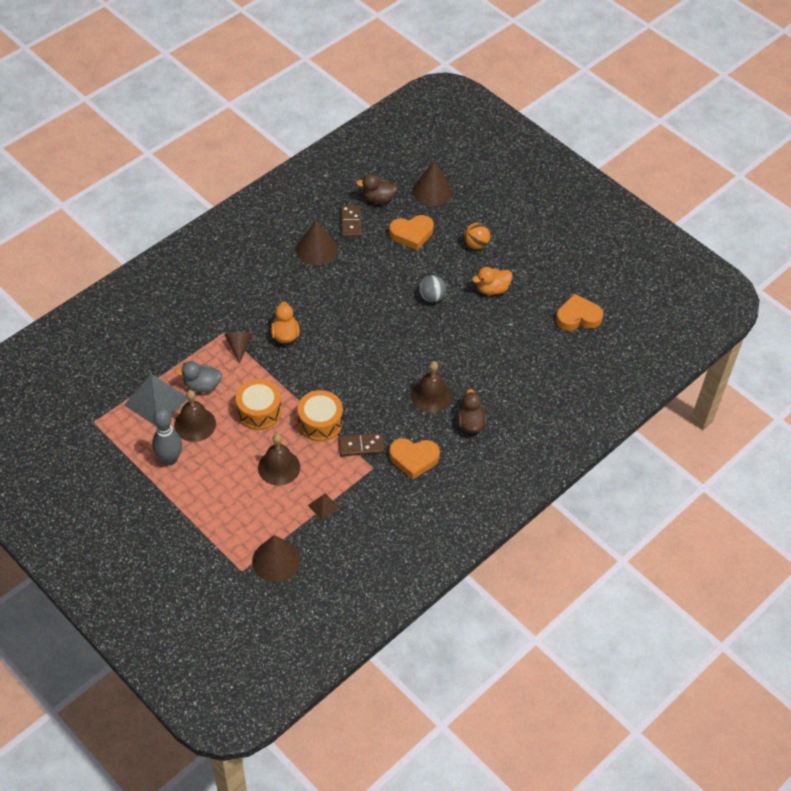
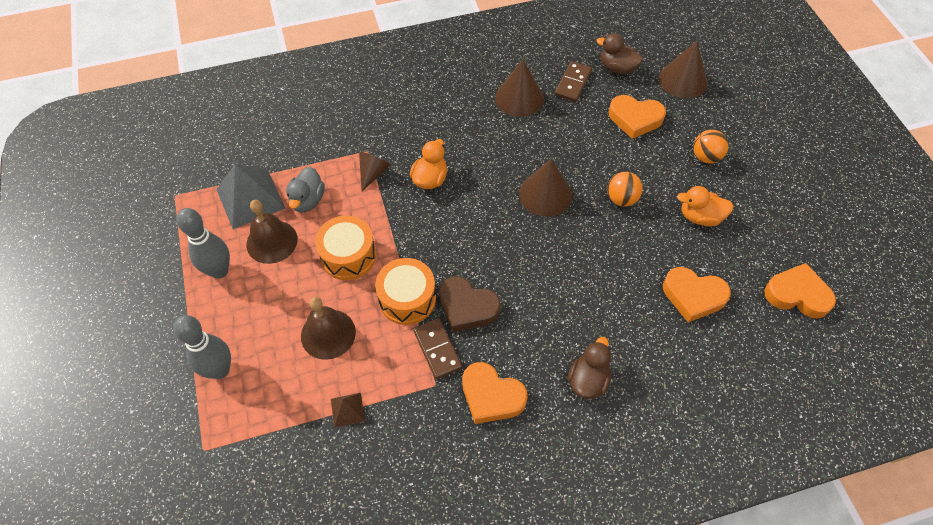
camera: 30 degrees right, 5 degrees up
(202, 385) = (307, 200): grey duck -> grey duck turned 105 degrees counterclockwise
(218, 520) = (220, 370): none -> grey bowling pin
(276, 560) = (249, 456): brown cone -> brown cone (545, 194)
(361, 446) = (437, 349): brown domino -> brown domino turned 45 degrees clockwise
(365, 411) = (467, 307): none -> brown heart
(431, 395) = (557, 321): brown bell -> none
(432, 297) = (621, 199): grey ball -> orange ball
(512, 344) = (693, 296): none -> orange heart

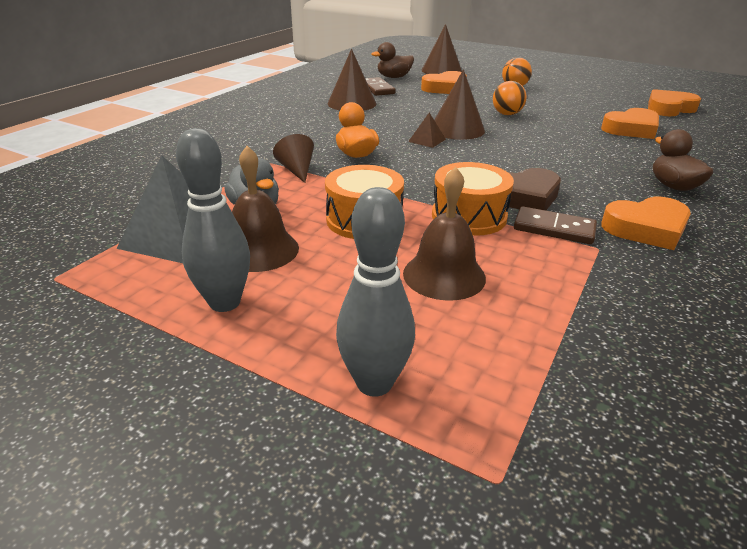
camera: 45 degrees left, 25 degrees down
(347, 410) = (571, 312): brown pyramid -> brown pyramid (427, 140)
(700, 217) = (562, 104): orange duck -> none

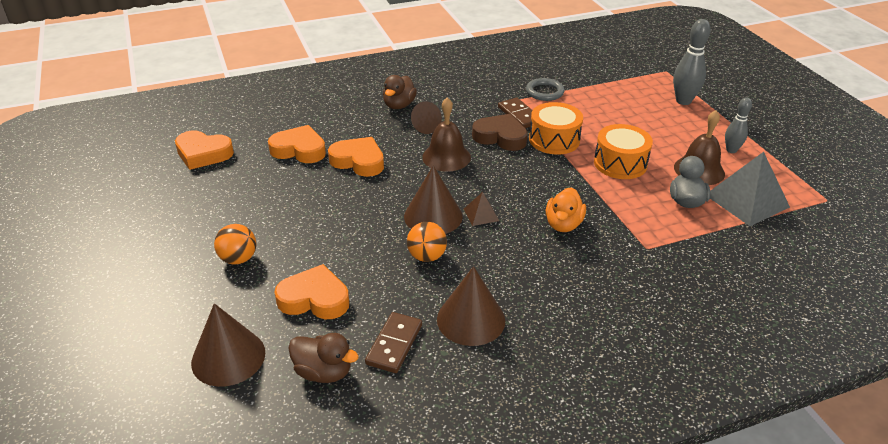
camera: 140 degrees left, 5 degrees up
(225, 302) = (731, 150): grey bowling pin -> grey bowling pin, size x0.63
(297, 170) = (629, 227): brown cone -> brown cone (428, 126)
(444, 275) = (611, 120): brown bell -> brown bell (446, 157)
(506, 114) = (350, 215): orange ball -> orange ball (427, 256)
(594, 279) = (544, 92): none -> grey ring
(646, 229) = (472, 96): orange heart -> orange heart (358, 161)

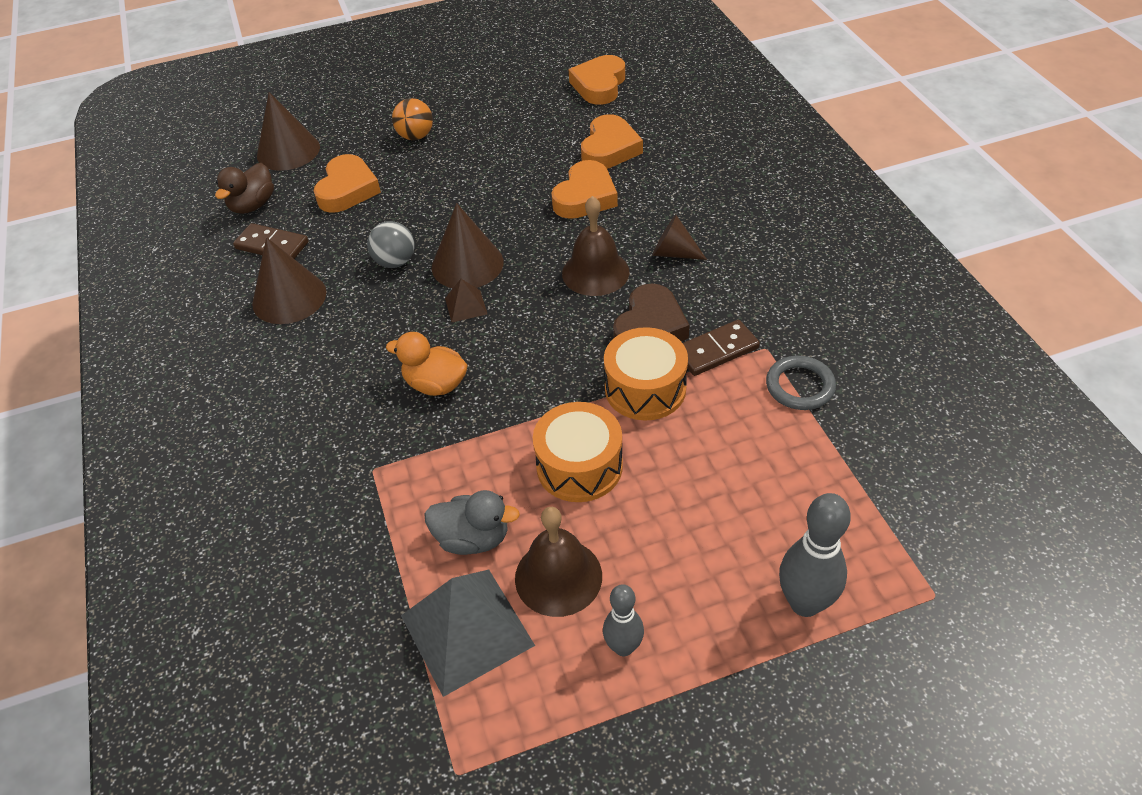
camera: 95 degrees right, 10 degrees up
(399, 105) = (728, 222): brown duck -> none
(427, 256) = (395, 262): orange ball -> grey ball

